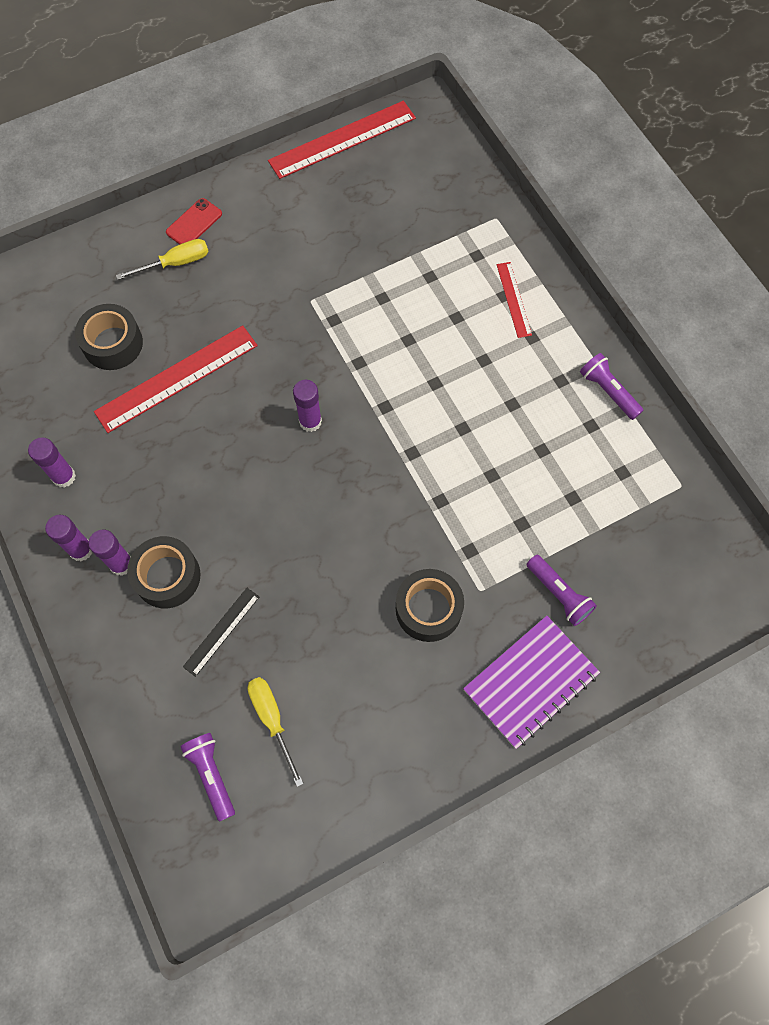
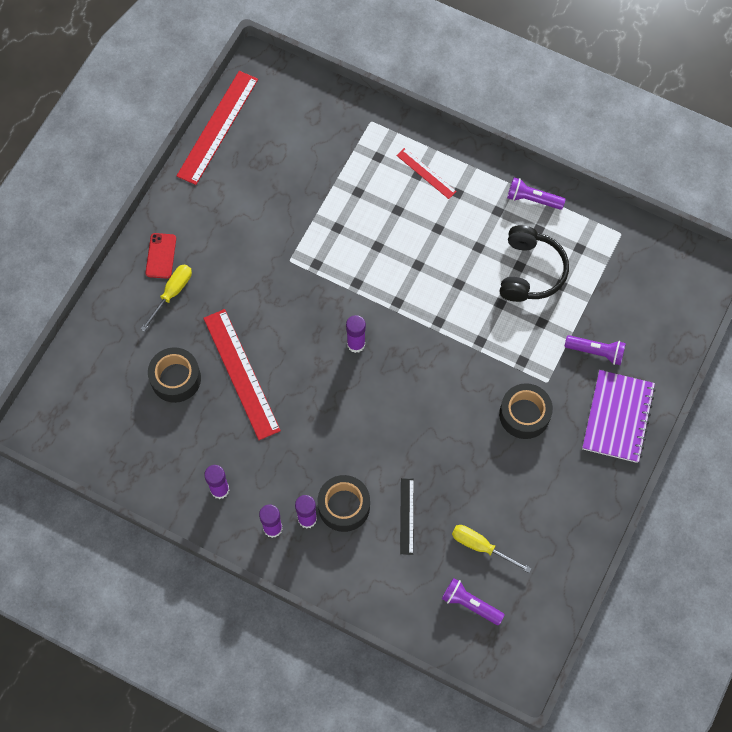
camera: 35 degrees left, 0 degrees up
(177, 378) = (241, 373): red ruler -> red ruler turned 45 degrees counterclockwise
(549, 463) = (530, 271): none -> black headphones

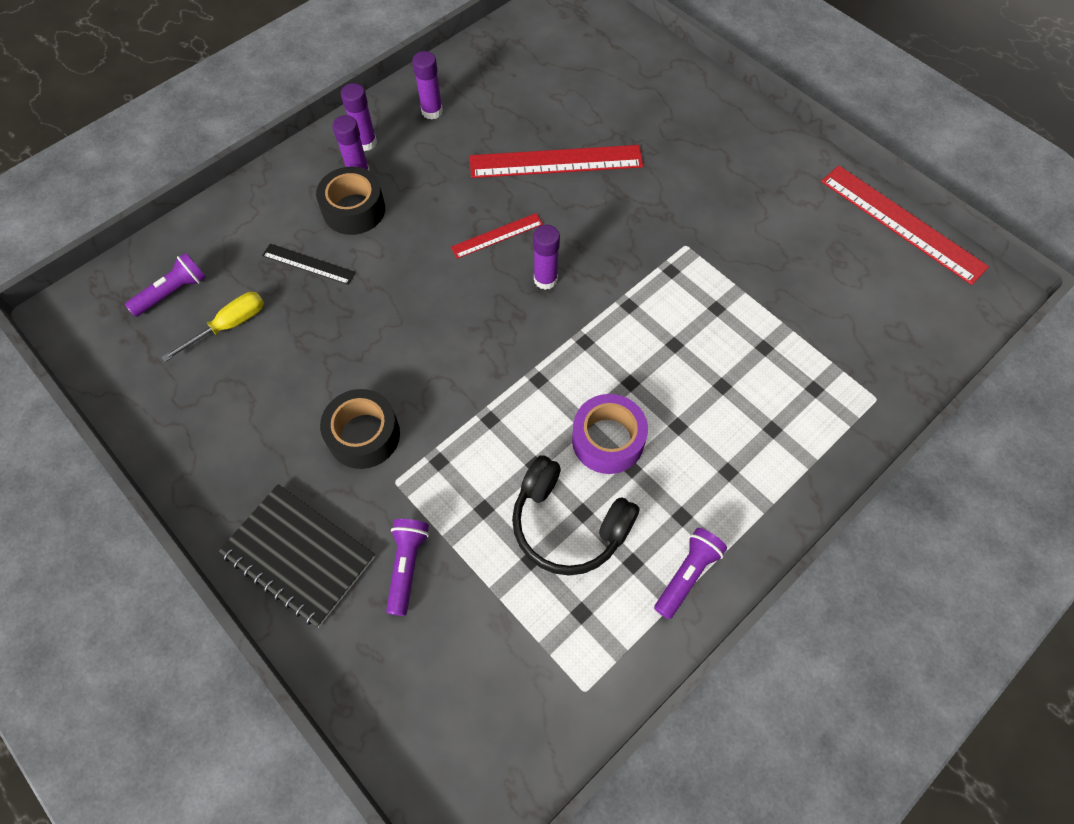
camera: 110 degrees right, 5 degrees down
(161, 256) = (733, 128): red phone -> none
(172, 293) = (680, 127): yellow screwdriver -> none
(176, 378) = (575, 106): black tape -> none
(426, 173) = (772, 441): red ruler -> red ruler (497, 235)
(465, 266) = (608, 440): none -> purple tape
(596, 352) = (407, 566): purple flashlight -> purple flashlight turned 150 degrees clockwise
(617, 417) = (299, 555): purple notebook -> black notebook

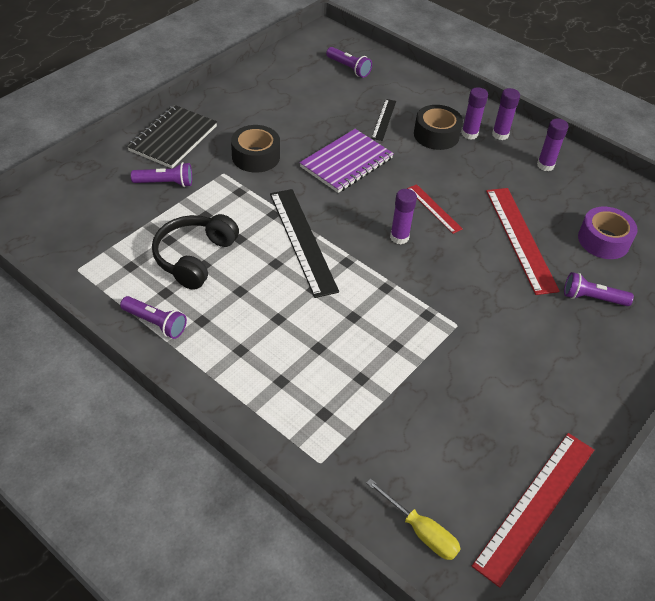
camera: 80 degrees right, 15 degrees down
(229, 326) = (328, 92): yellow screwdriver -> yellow screwdriver (420, 531)
(395, 320) = (346, 163): none -> purple notebook
(544, 388) = (302, 241): none -> black ruler
(608, 440) = (262, 277): purple tape -> purple tape (603, 240)
(648, 120) = (592, 298): none -> purple flashlight

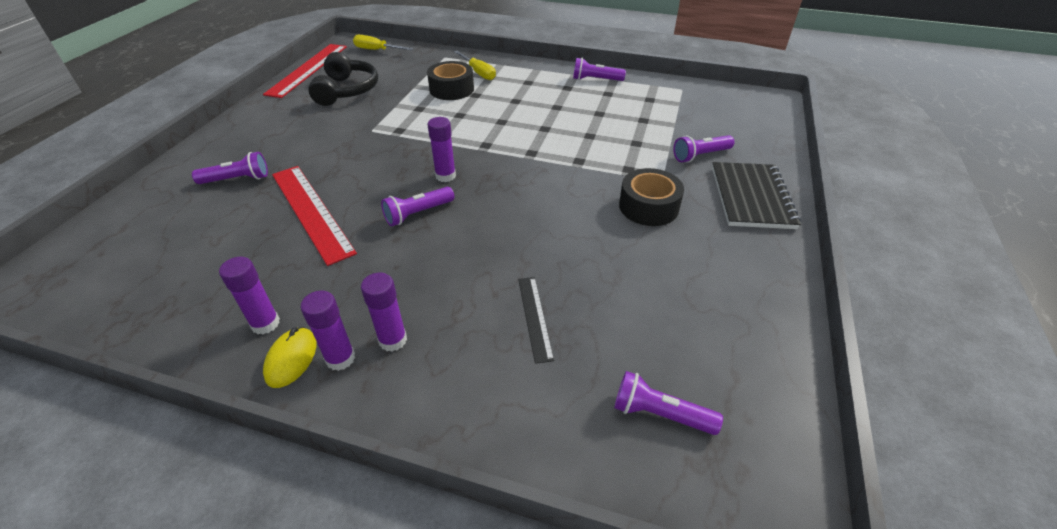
camera: 160 degrees right, 5 degrees down
(194, 257) = (611, 115): black headphones -> black headphones (346, 90)
(291, 397) = (478, 72): none -> yellow screwdriver
(302, 241) = (535, 148): black ruler -> none
(346, 163) = (544, 233): purple notebook -> none
(434, 208) = (418, 213): red ruler -> purple flashlight
(436, 135) = (445, 318): black tape -> black tape (451, 89)
(528, 143) = (291, 359): none -> yellow mouse
(603, 240) = (204, 239): purple tape -> none

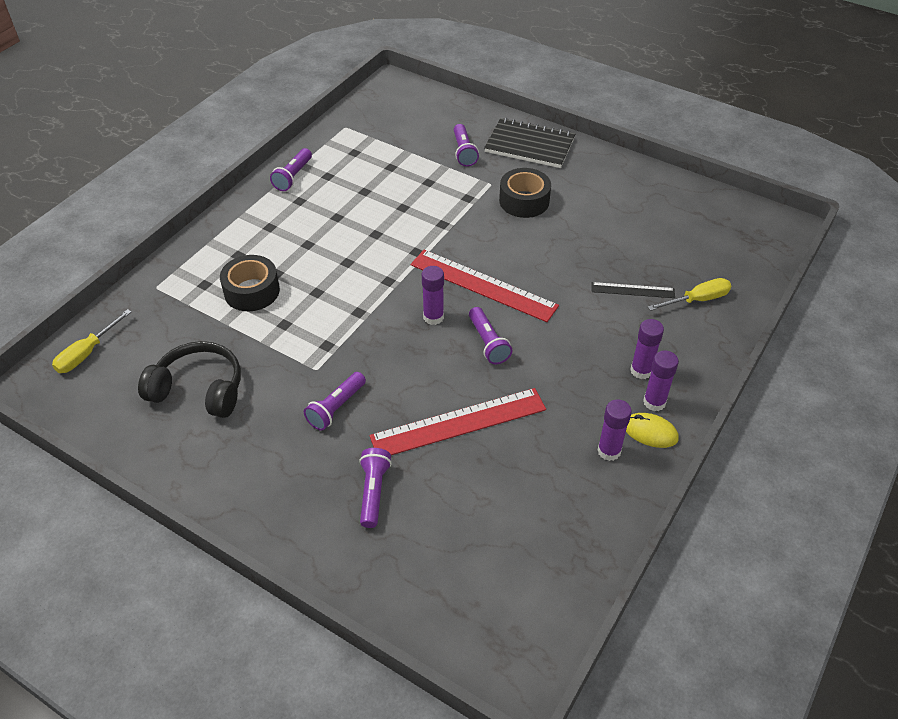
camera: 75 degrees left, 5 degrees up
(308, 69) = (104, 432): red ruler -> red ruler (483, 285)
(478, 72) = (221, 262): yellow screwdriver -> yellow screwdriver (697, 300)
(660, 414) = (720, 252): purple flashlight -> purple flashlight (336, 408)

